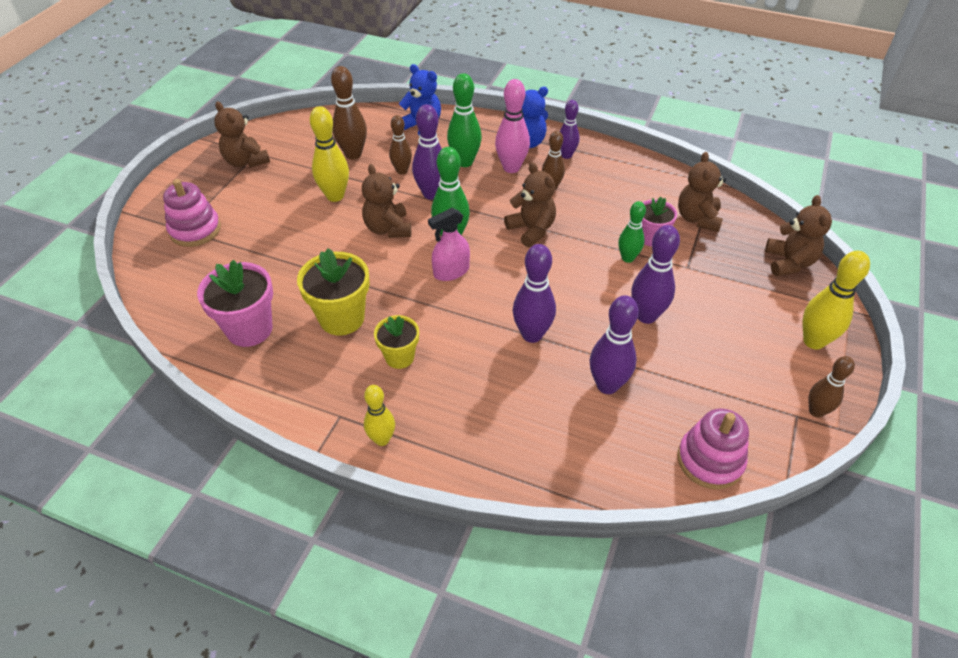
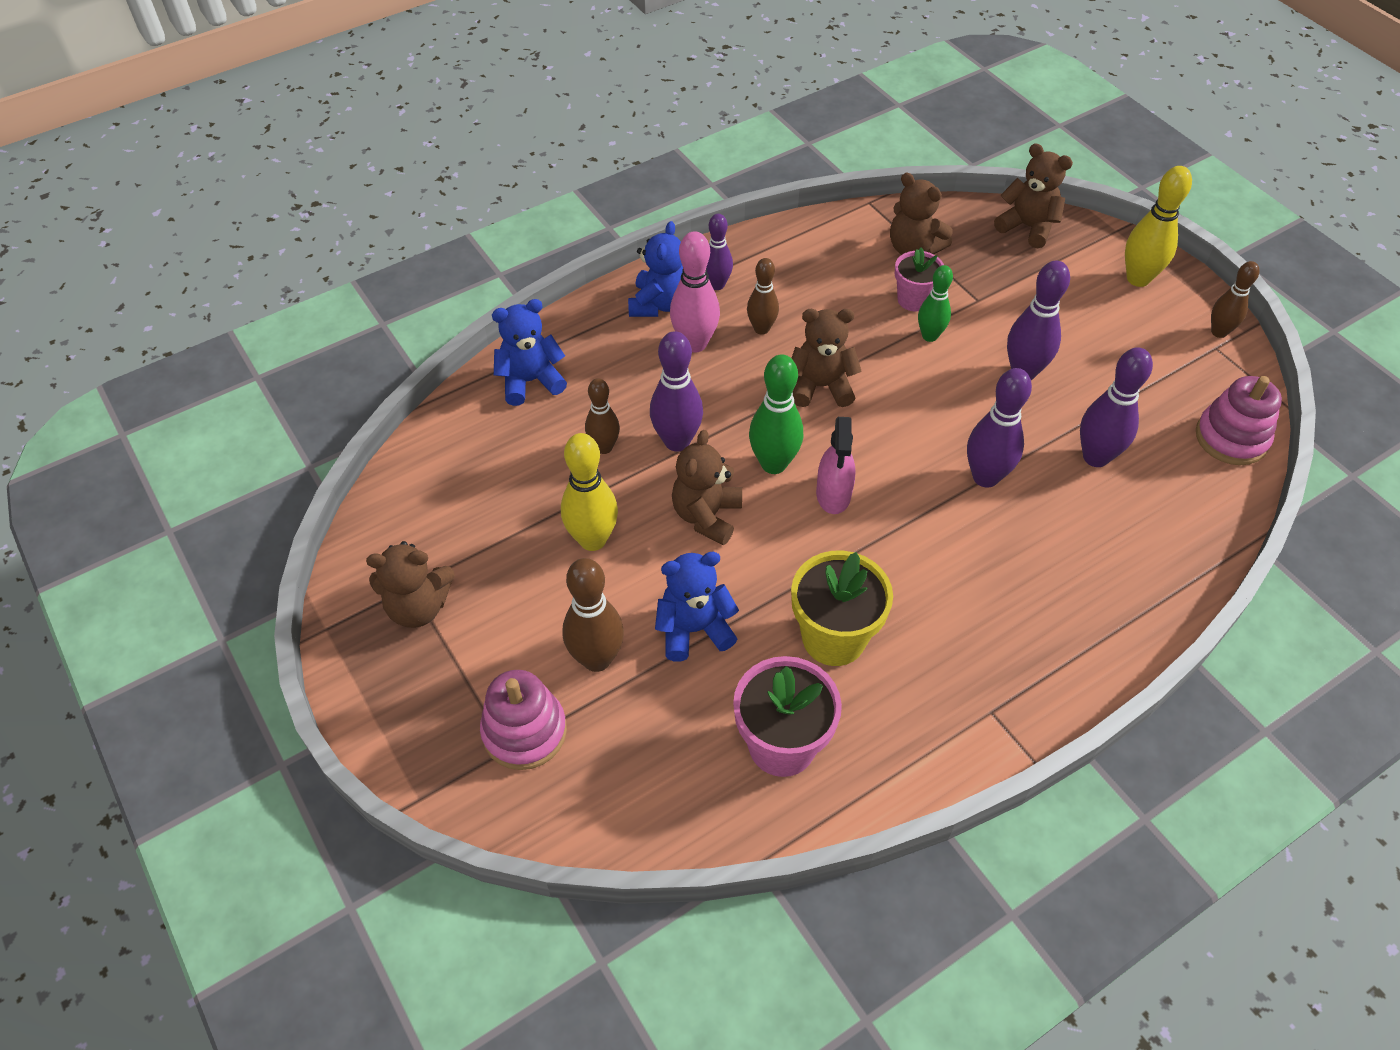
camera: 55 degrees left, 5 degrees up
(304, 259) = (694, 629): none -> blue teddy bear
(353, 154) = (520, 480): brown bowling pin -> brown bowling pin (597, 659)
(382, 439) = (1050, 687): yellow bowling pin -> none
(388, 229) = (706, 516): brown teddy bear -> brown teddy bear turned 90 degrees clockwise
(399, 357) = (938, 611): yellow flower pot -> none
(464, 162) = (643, 379): green bowling pin -> none

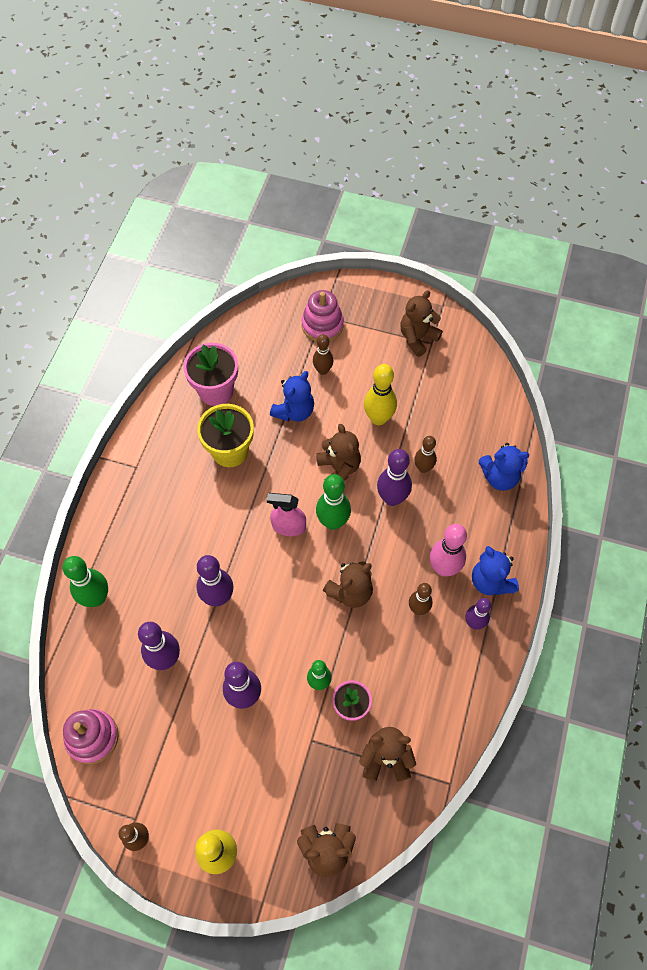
camera: 140 degrees right, 10 degrees up
(530, 381) = (499, 477): blue teddy bear -> blue teddy bear turned 60 degrees clockwise
(597, 659) = (323, 370): brown bowling pin -> brown bowling pin, size x0.65
(833, 494) = (288, 526): pink spray bottle -> pink spray bottle turned 45 degrees counterclockwise
(1151, 574) = (96, 598): none -> green bowling pin

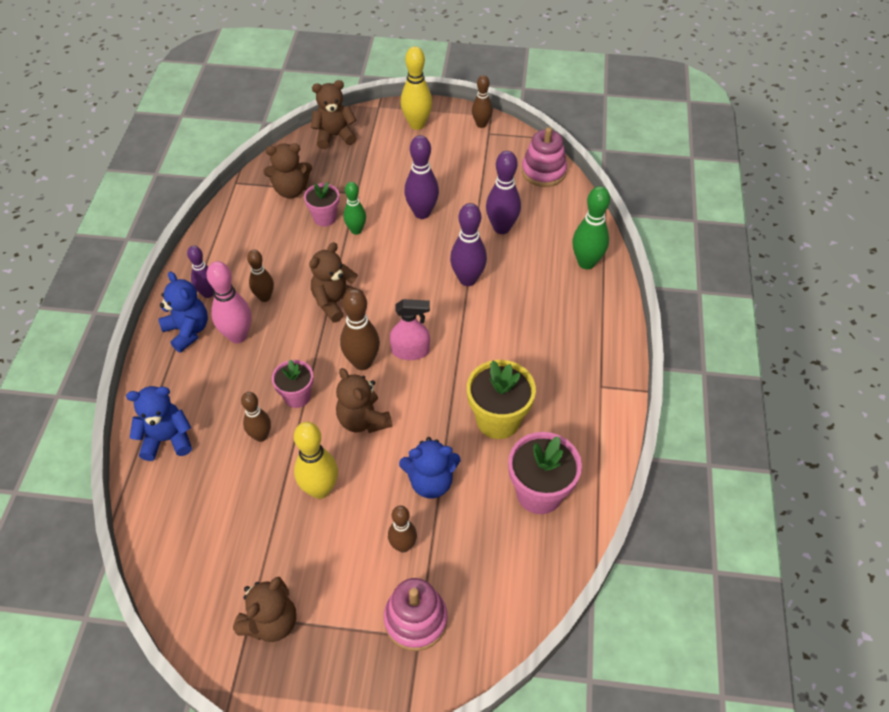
camera: 170 degrees right, 10 degrees down
(294, 411) = (430, 482): blue teddy bear -> blue teddy bear turned 120 degrees counterclockwise
(333, 522) = (362, 362): green bowling pin -> brown bowling pin
(392, 498) = (297, 396): purple bowling pin -> pink flower pot

